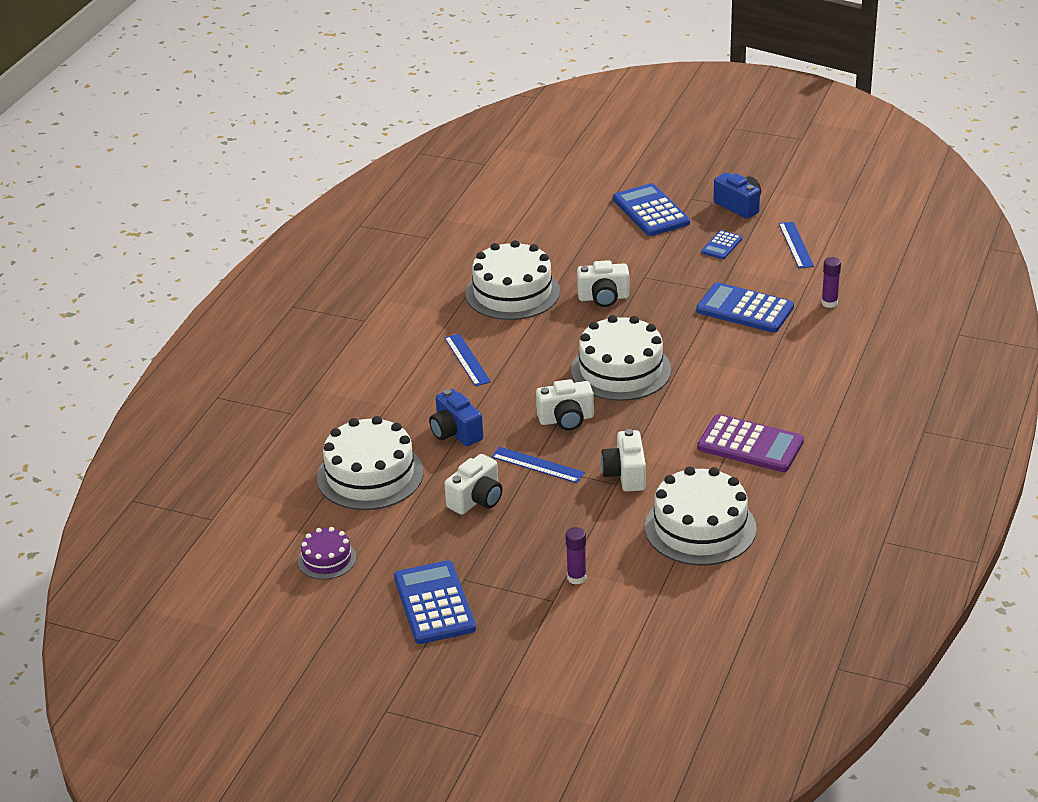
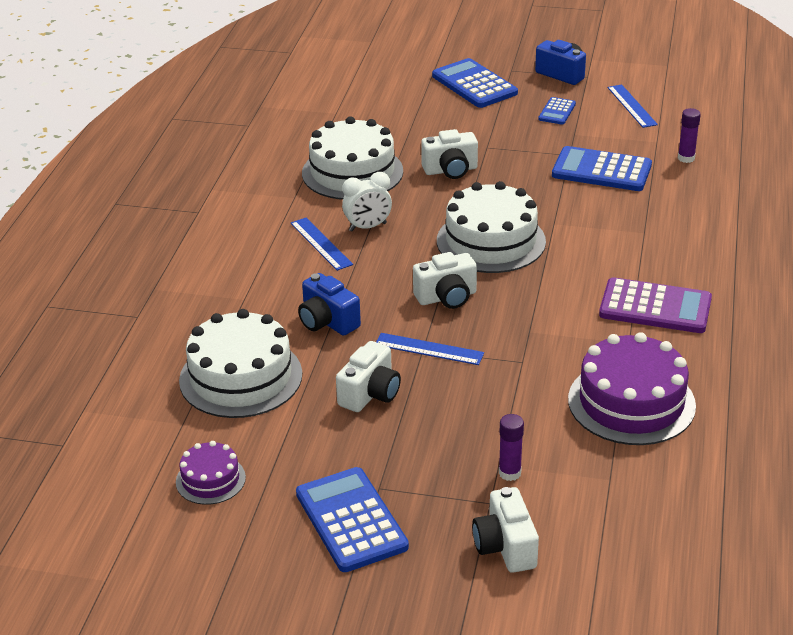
camera: 10 degrees left, 0 degrees up
(513, 347) = (367, 227): none -> white clock
(625, 474) = (530, 351): white camera -> white camera (505, 547)
(700, 528) = (631, 402): white cake -> purple cake

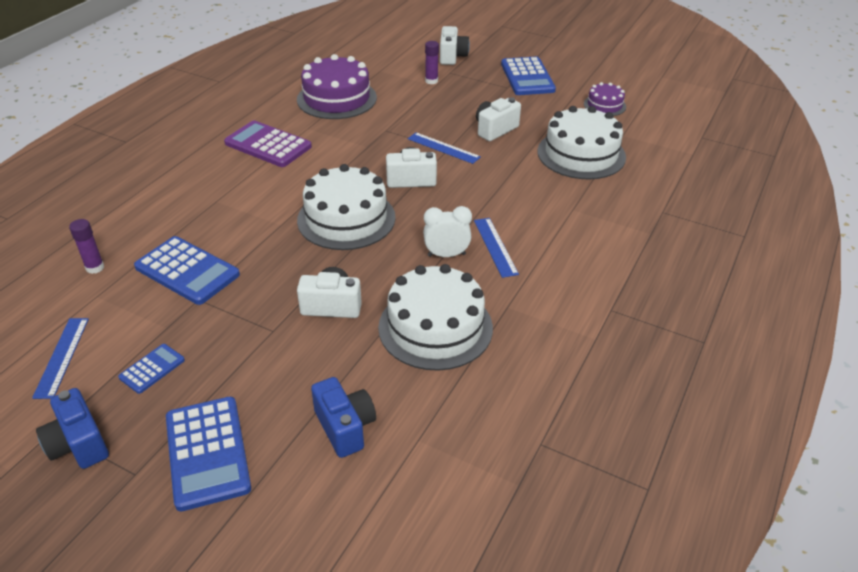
camera: 165 degrees left, 5 degrees up
(327, 322) = (509, 179): blue camera -> blue camera (345, 427)

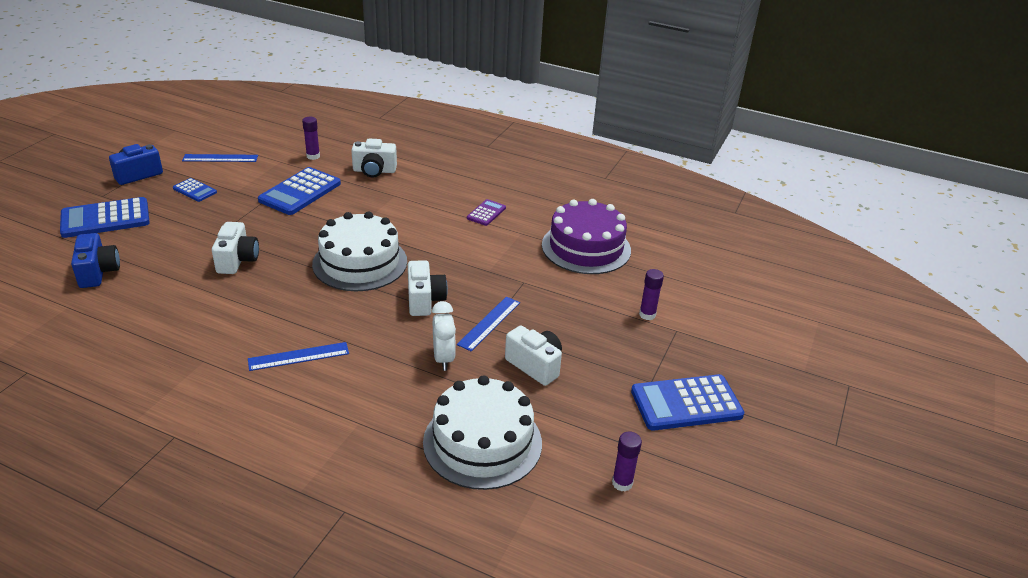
camera: 85 degrees right, 5 degrees down
(268, 145) = (486, 213): purple calculator -> purple calculator, size x0.52
(345, 427) = (98, 272): blue camera -> blue camera turned 75 degrees counterclockwise
(435, 327) = (190, 316): white cake -> none
(446, 255) = (292, 323): white clock -> white clock (443, 358)
(452, 56) = (722, 333): white camera -> white camera (374, 171)
(604, 105) = (622, 483): purple cake -> purple glue stick

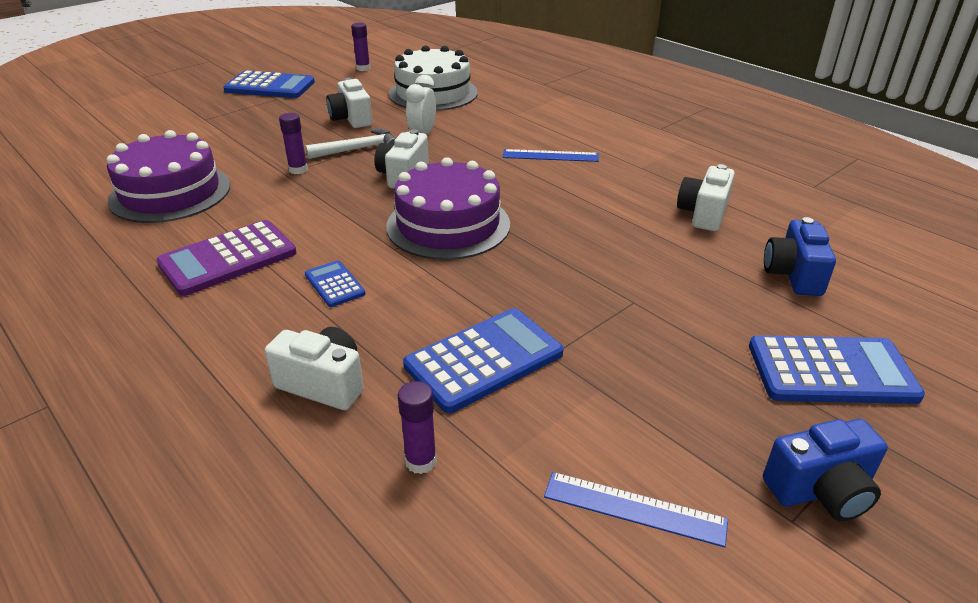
camera: 155 degrees left, 0 degrees up
(195, 190) = (681, 408): blue calculator -> blue calculator (334, 284)
(237, 260) = (604, 256): white camera -> white camera (703, 214)
(360, 262) = (448, 225): white cake -> purple cake
(486, 213) = (228, 259): purple calculator -> purple calculator, size x1.91
(489, 323) = (358, 149): blue ruler -> white hammer
(647, 315) = (210, 131): purple glue stick -> purple glue stick (298, 170)

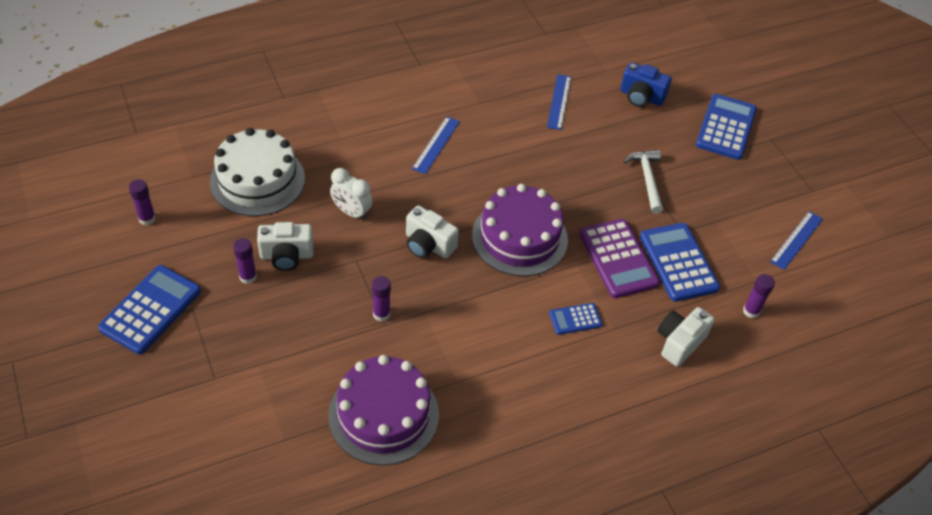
camera: 75 degrees left, 15 degrees up
(228, 259) = (517, 379): purple calculator -> purple calculator (618, 259)
(319, 110) = (248, 277): none -> purple glue stick
(358, 149) = (359, 264): white hammer -> white hammer (647, 179)
(703, 214) = (559, 102): white camera -> blue ruler
(820, 490) = (799, 173): blue camera -> none

